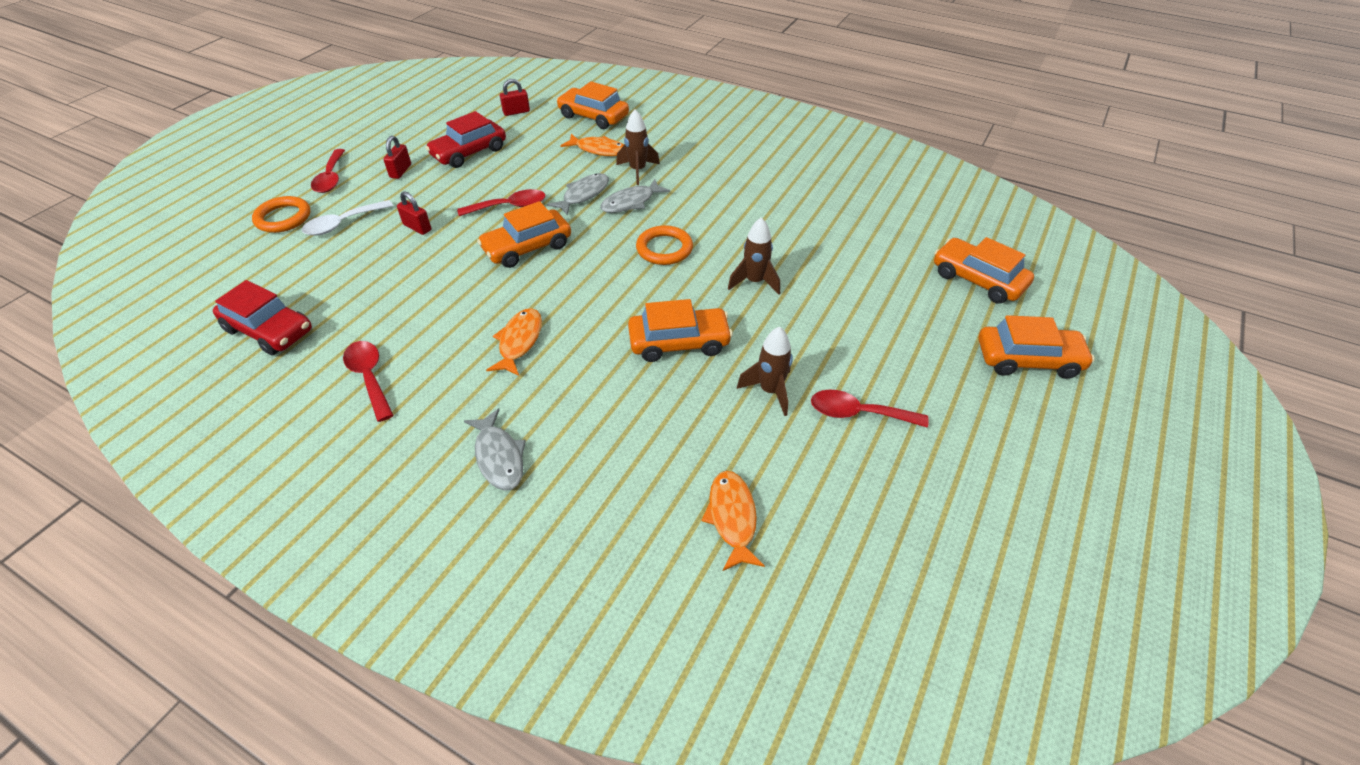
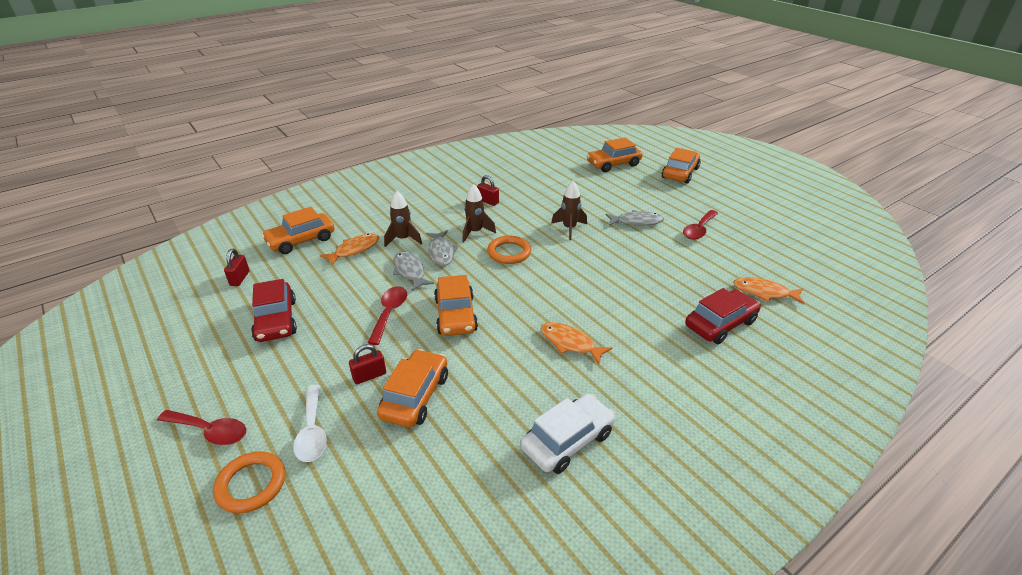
camera: 65 degrees left, 10 degrees down
(269, 330) = (455, 514): red car -> red car (720, 324)
(369, 377) = (567, 440): red spoon -> white car
(400, 171) = (257, 372): red padlock -> red padlock (488, 201)
(499, 457) = (687, 378): grey fish -> grey fish (636, 222)
(679, 342) = (610, 272): orange car -> orange car (415, 396)
(770, 391) = (670, 251): brown rocket -> brown rocket (475, 232)

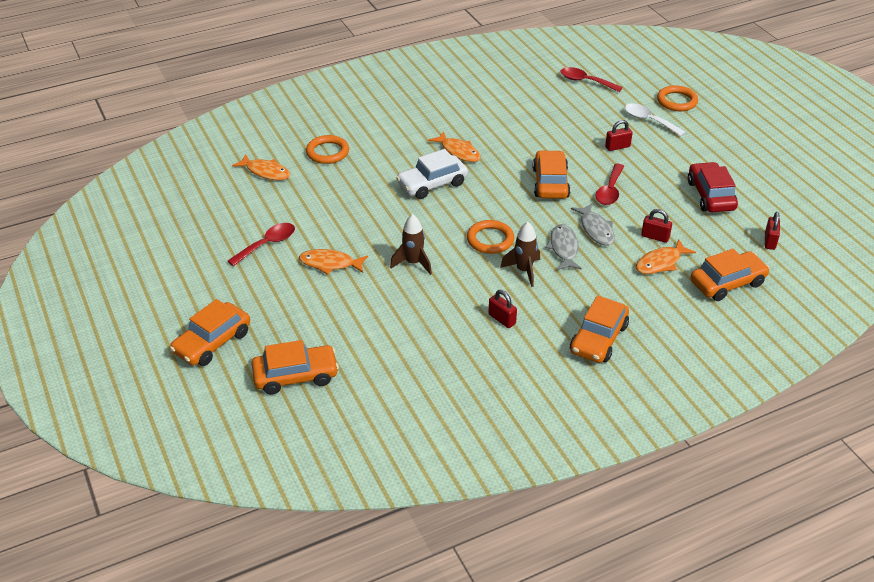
camera: 170 degrees left, 5 degrees up
(210, 431) = (718, 127): red spoon -> red spoon (585, 81)
(312, 431) = (649, 120): white spoon -> white spoon turned 45 degrees counterclockwise
(353, 270) = (655, 237): none -> red padlock
(403, 239) = (607, 270): brown rocket -> none
(415, 396) = (581, 132): orange car -> orange car (598, 339)
(567, 440) = (481, 100): white car -> white car (432, 184)
(636, 222) = (330, 264): grey fish -> orange fish
(720, 324) = (327, 152): red car -> orange ring

